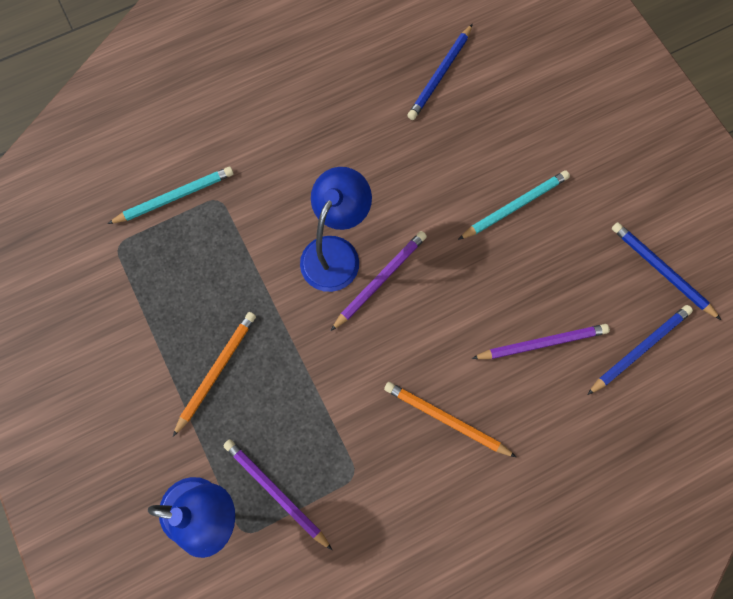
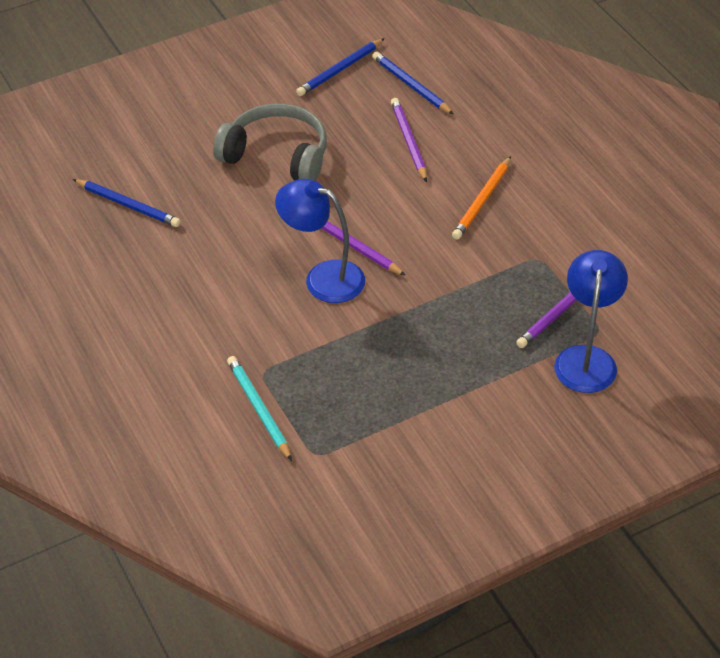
camera: 90 degrees left, 25 degrees down
(216, 371) = (450, 360): orange pencil -> none
(515, 206) = (277, 155): turquoise pencil -> grey headphones

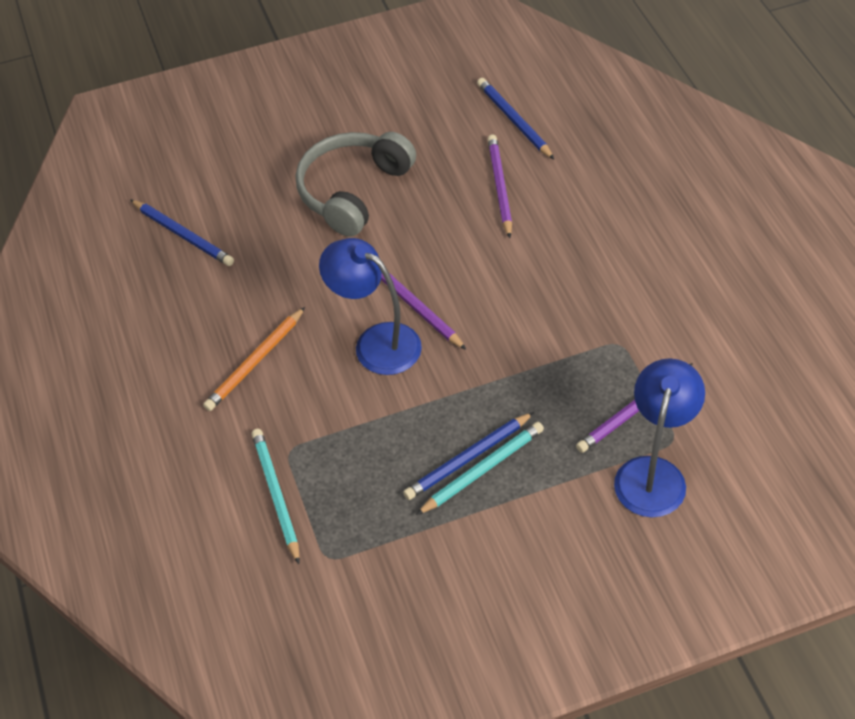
camera: 10 degrees right, 5 degrees up
(277, 155) = (353, 191): grey headphones -> grey headphones turned 90 degrees counterclockwise
(340, 69) = (440, 95): blue pencil -> blue pencil (468, 458)
(438, 370) = (482, 470): none -> turquoise pencil
(482, 200) = (568, 266): orange pencil -> orange pencil (255, 361)

